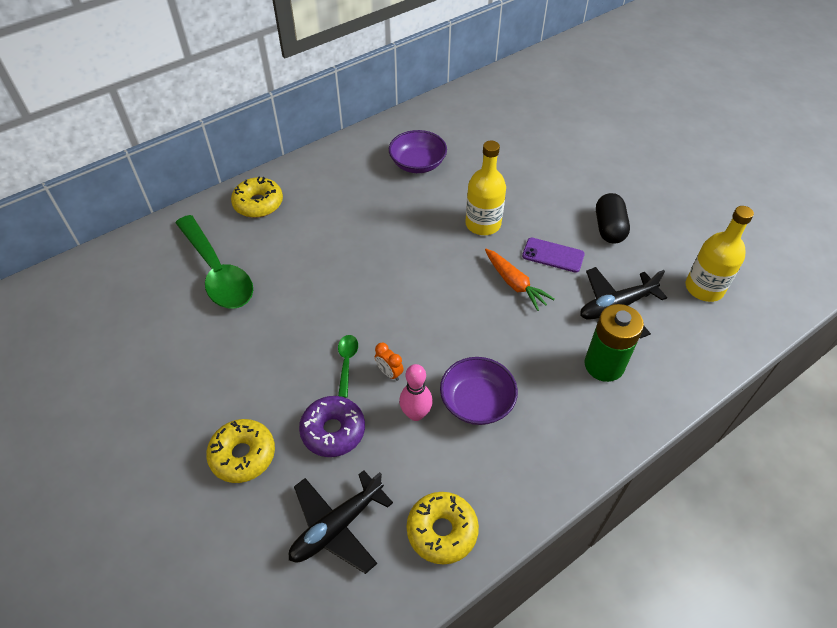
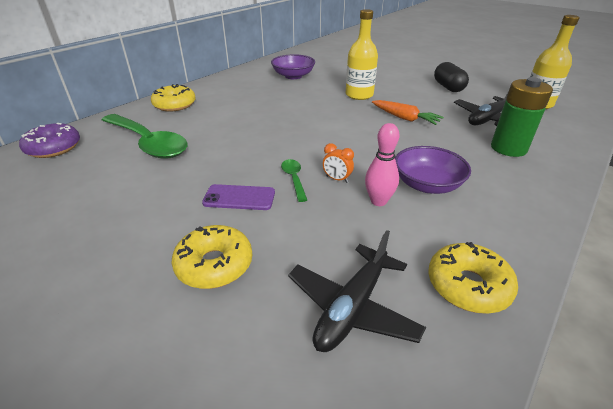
camera: 15 degrees left, 15 degrees down
(333, 431) = (305, 227): purple donut -> purple donut (54, 148)
(553, 255) = (421, 102): purple phone -> purple phone (239, 198)

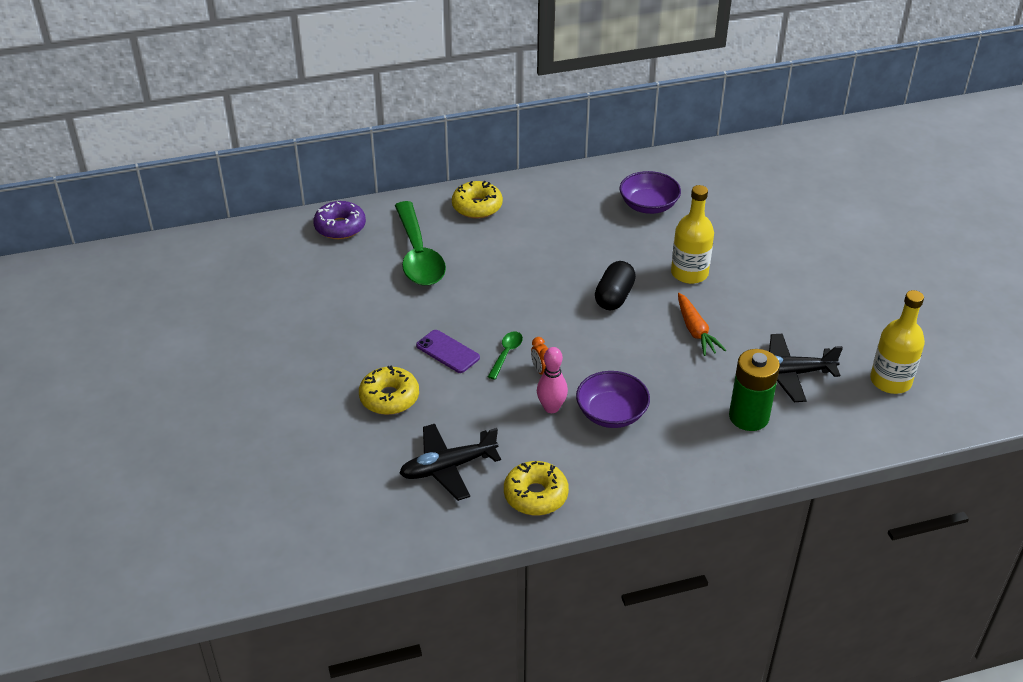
camera: 35 degrees right, 5 degrees up
(448, 87) = (819, 306): black capsule -> black capsule (614, 297)

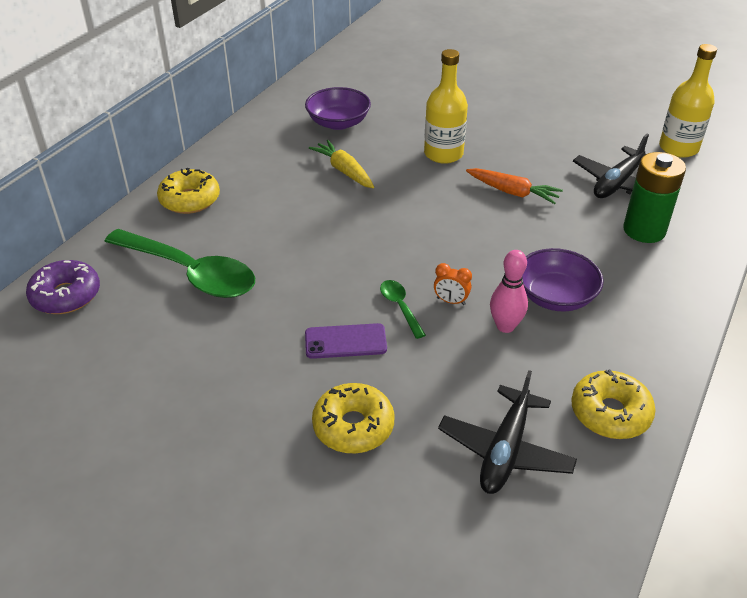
camera: 45 degrees left, 0 degrees up
(600, 244) = (344, 171): none -> yellow carrot
(614, 297) = (416, 204): black capsule -> none

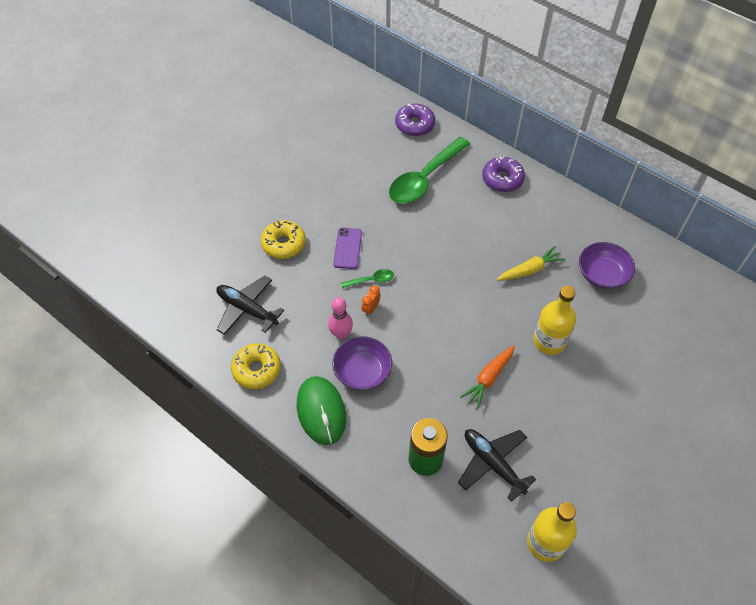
camera: 100 degrees right, 15 degrees up
(190, 200) = (502, 179): yellow donut -> purple donut
(636, 328) = (321, 411): none -> green mouse

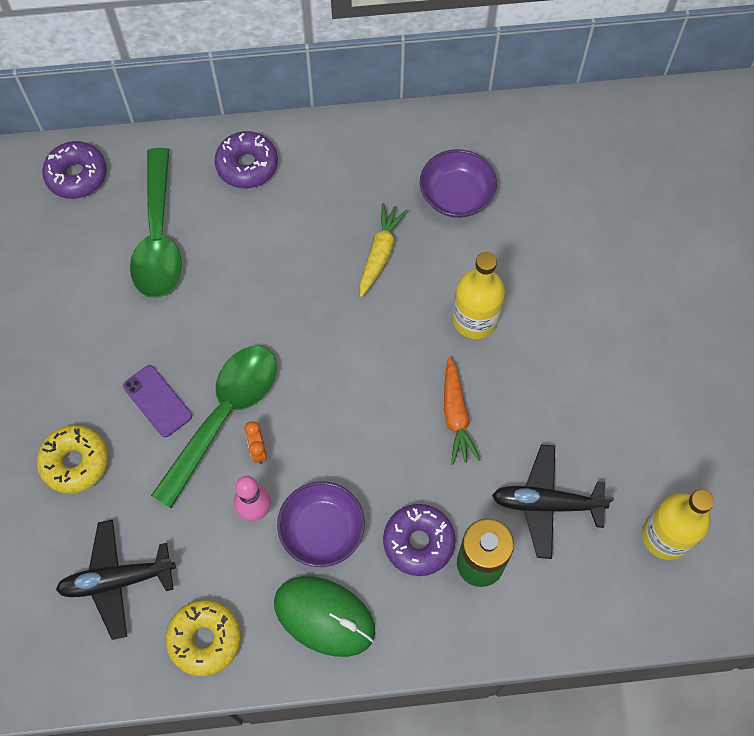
camera: 45 degrees left, 10 degrees up
(371, 280) = (224, 416): green spoon -> green spoon, size x2.30
(404, 420) = (418, 542): none -> purple donut

